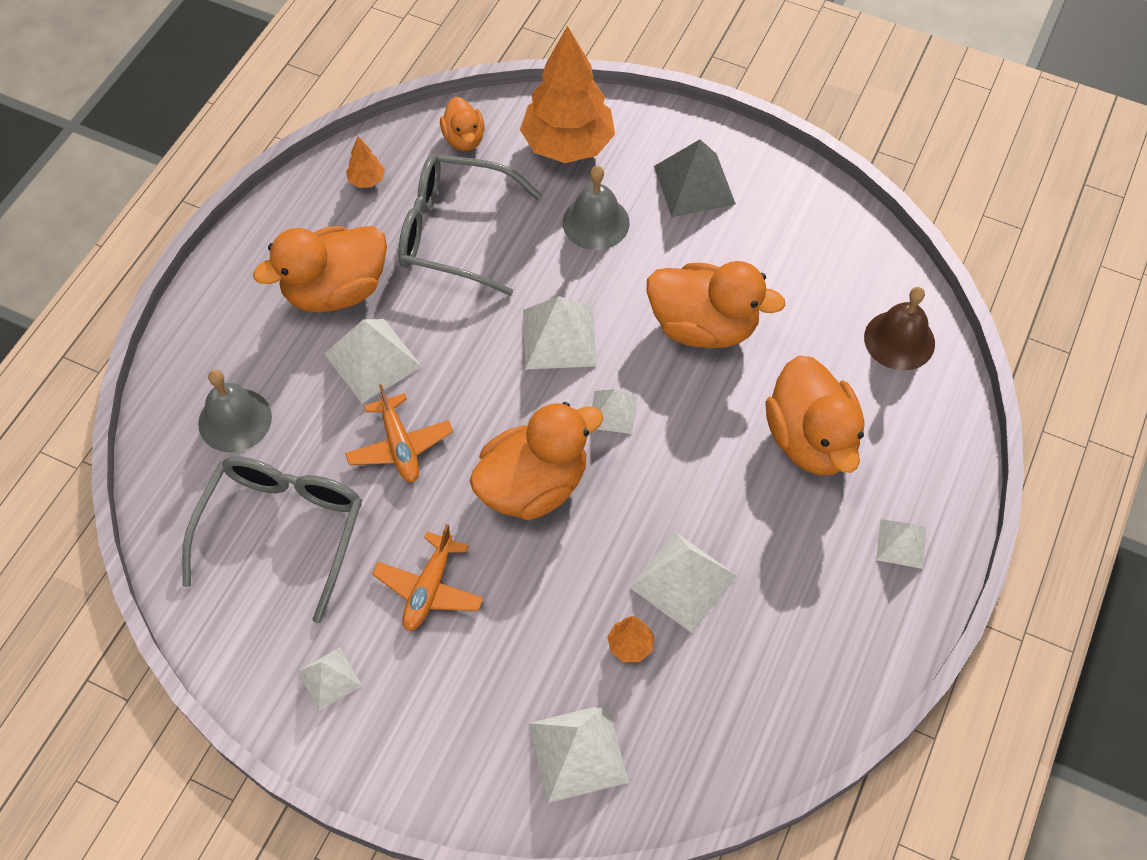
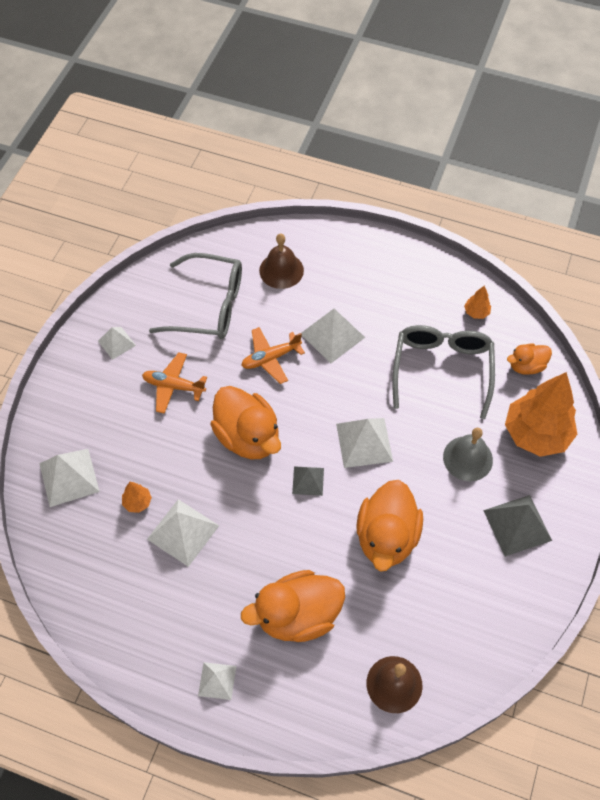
camera: 85 degrees right, 0 degrees up
(235, 420) = (281, 270): grey bell -> brown bell
(335, 290) = (383, 307): orange duck -> none
(613, 412) = (308, 480): white pyramid -> grey pyramid

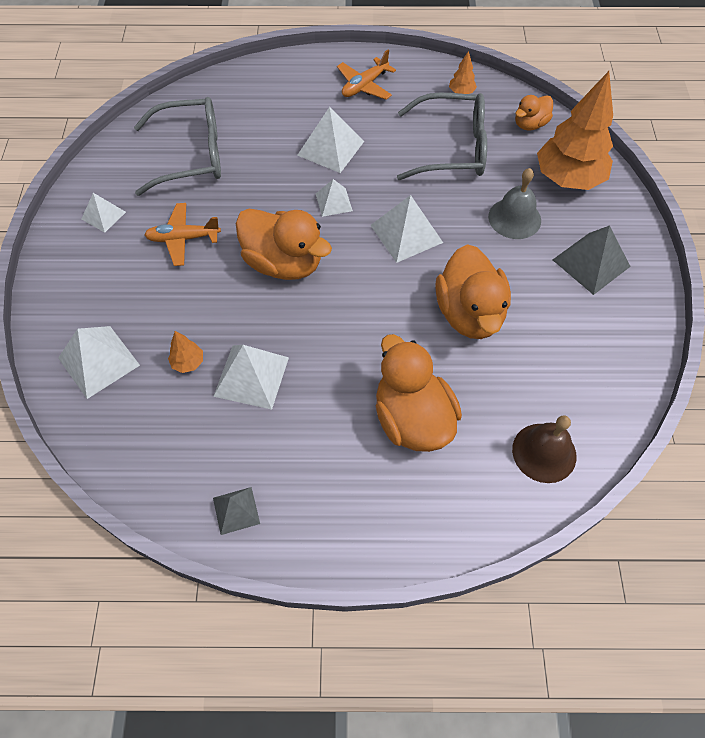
camera: 20 degrees left, 0 degrees up
(217, 681) = (353, 516): white pyramid -> white pyramid (333, 202)
(271, 358) = (276, 185): orange plane -> orange plane (364, 86)
(281, 270) = (254, 105): brown bell -> none
(298, 615) = (412, 419): orange duck -> orange duck turned 105 degrees clockwise
(308, 480) = (365, 285): grey pyramid -> grey pyramid (236, 510)
(442, 369) = (452, 148): grey glasses -> grey glasses turned 105 degrees clockwise

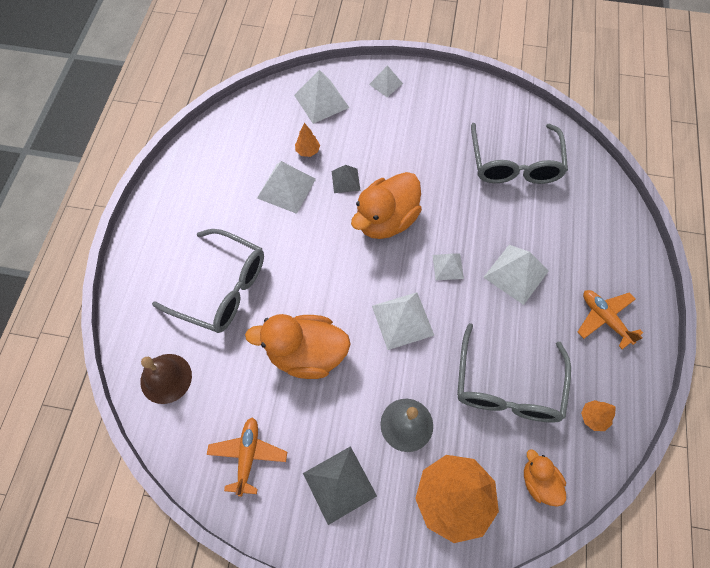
camera: 100 degrees right, 5 degrees up
(103, 215) = (454, 104): white pyramid -> white pyramid (386, 84)
(183, 238) = (422, 154): orange plane -> orange plane (248, 456)
(236, 510) = (190, 171): grey pyramid -> grey pyramid (345, 180)
(412, 419) = (222, 288): orange duck -> grey glasses

